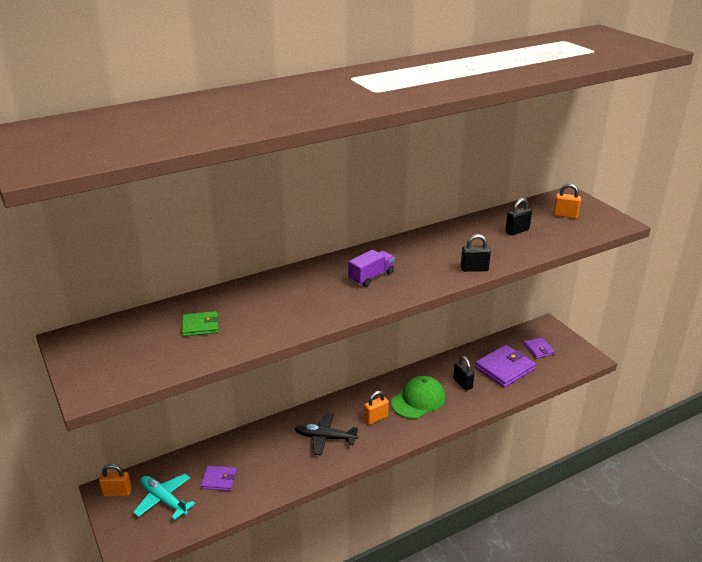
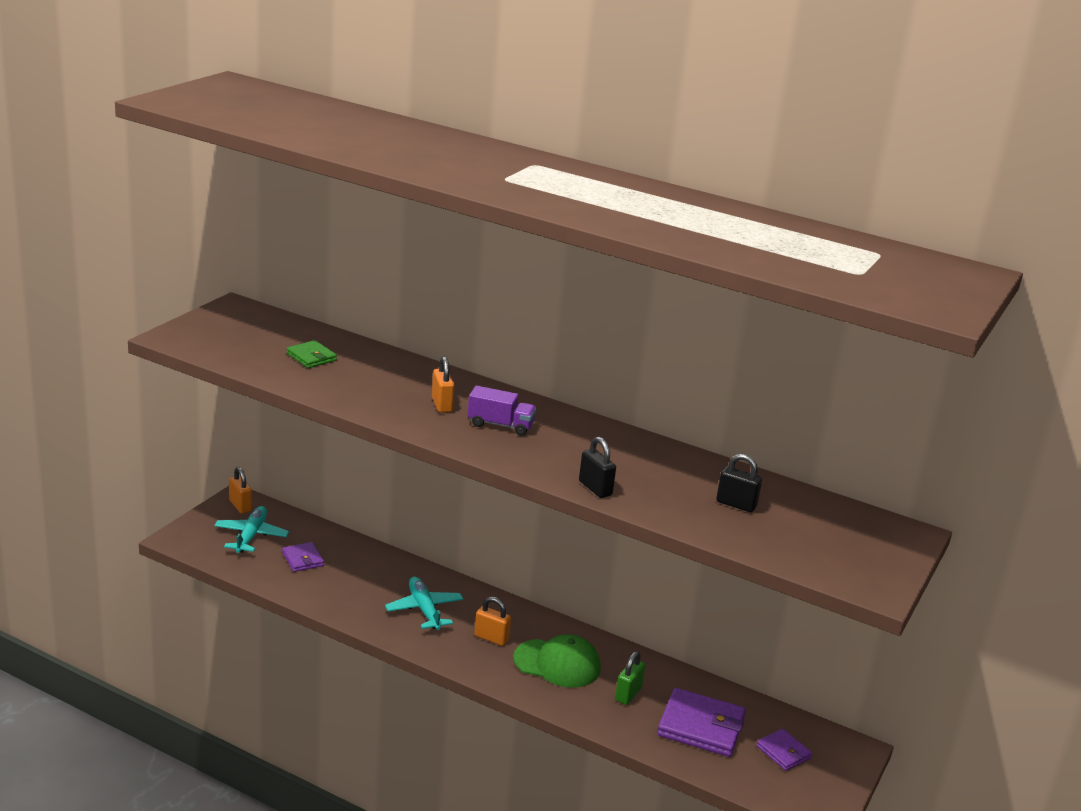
camera: 55 degrees right, 5 degrees down
(325, 438) = (424, 609): black plane -> turquoise plane
(462, 383) = (628, 694): black padlock -> green padlock
(538, 349) = (783, 752): purple wallet -> purple wallet turned 75 degrees counterclockwise
(565, 215) = (835, 537): orange padlock -> orange padlock (442, 405)

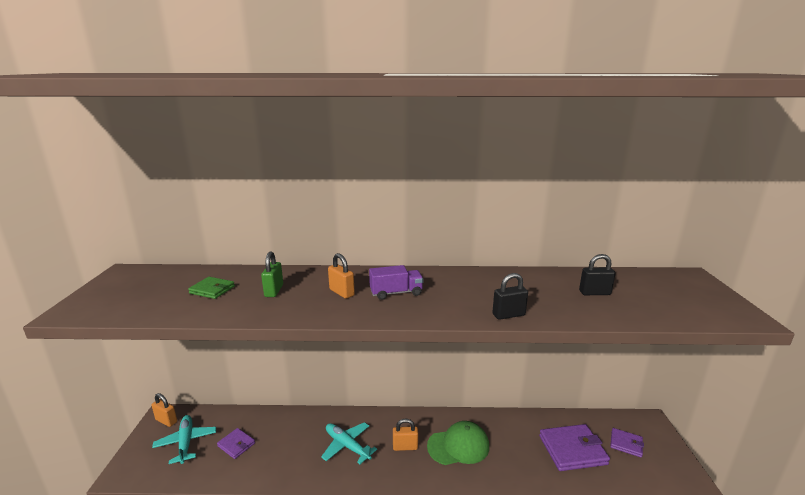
camera: 25 degrees left, 5 degrees down
(595, 488) = (508, 315): black padlock -> black padlock turned 45 degrees counterclockwise
(628, 694) = (515, 447): green padlock -> green padlock (274, 291)

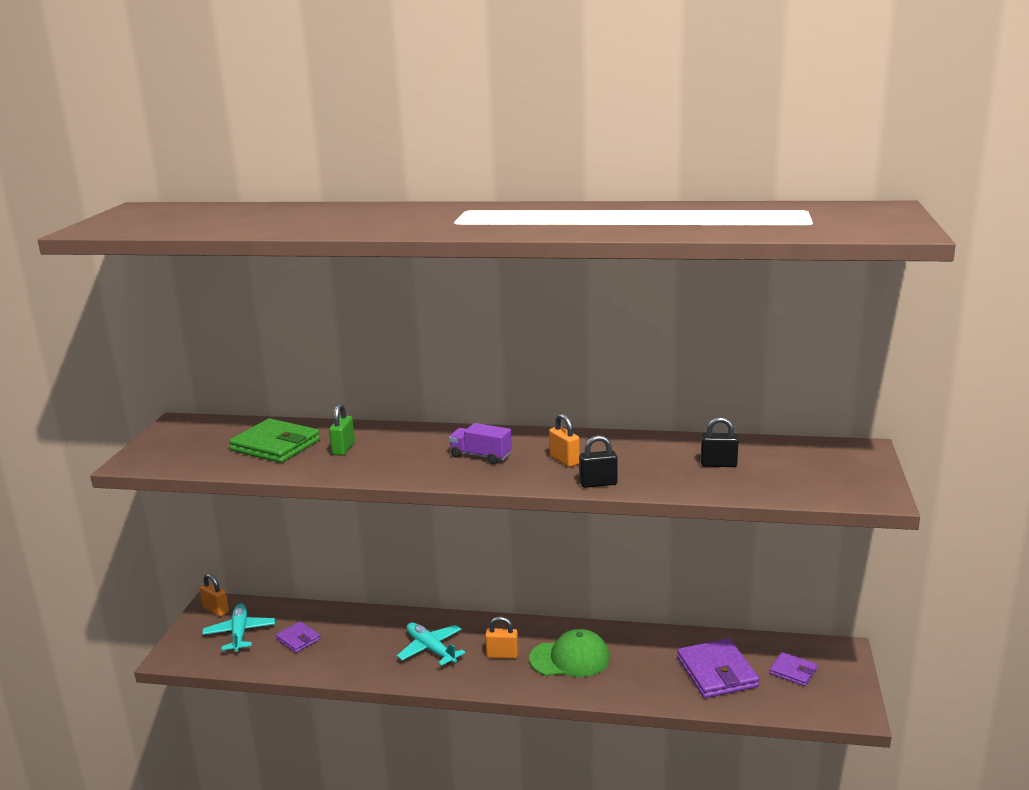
camera: 10 degrees right, 0 degrees up
(212, 290) = (276, 445): green wallet -> green wallet, size x1.81
(341, 292) = (419, 453): orange padlock -> orange padlock (564, 460)
(396, 293) = (481, 456): purple truck -> purple truck turned 150 degrees counterclockwise
(572, 450) = (717, 672): purple wallet -> purple wallet turned 75 degrees clockwise

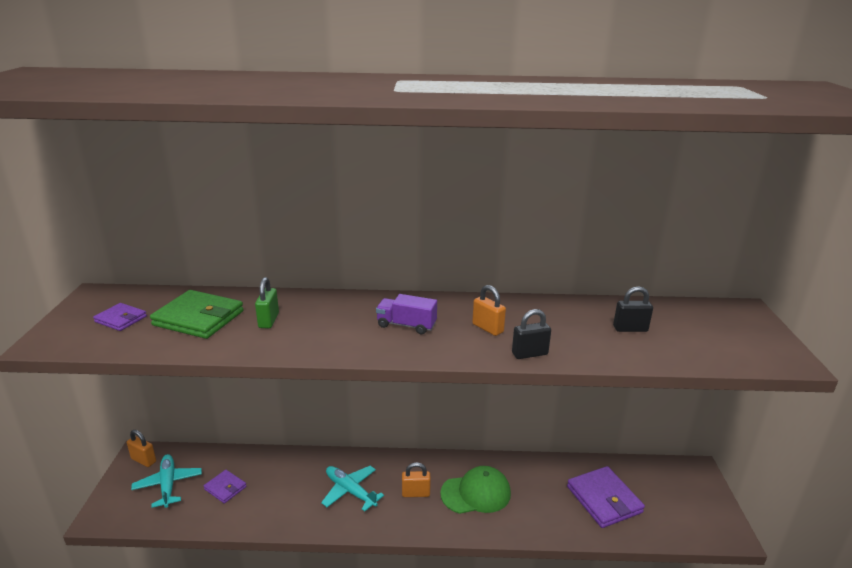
camera: 10 degrees left, 5 degrees up
(793, 671) = (665, 494): purple wallet -> purple wallet (121, 319)

